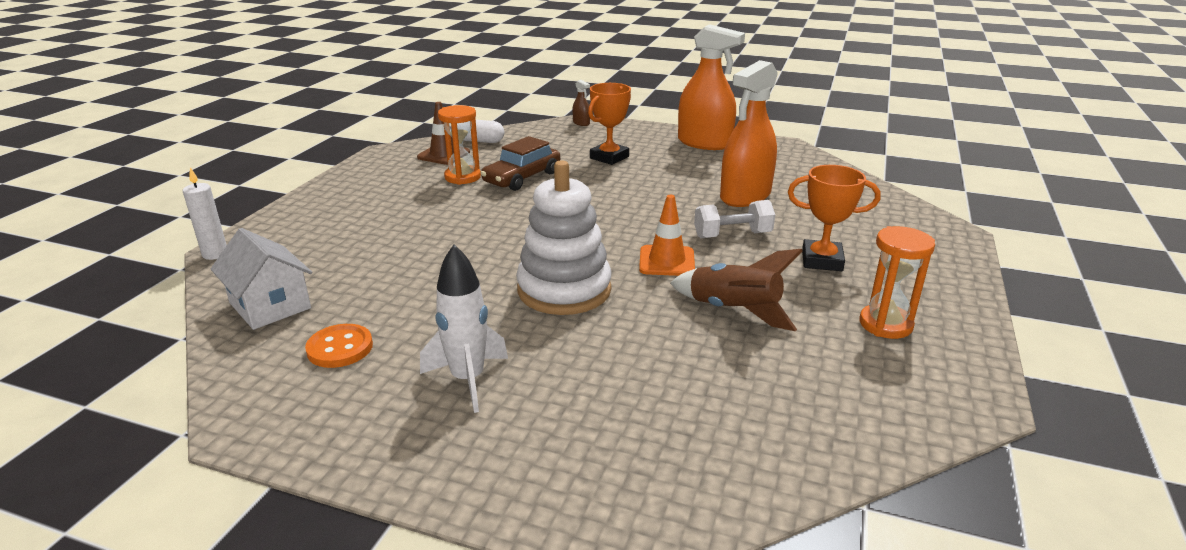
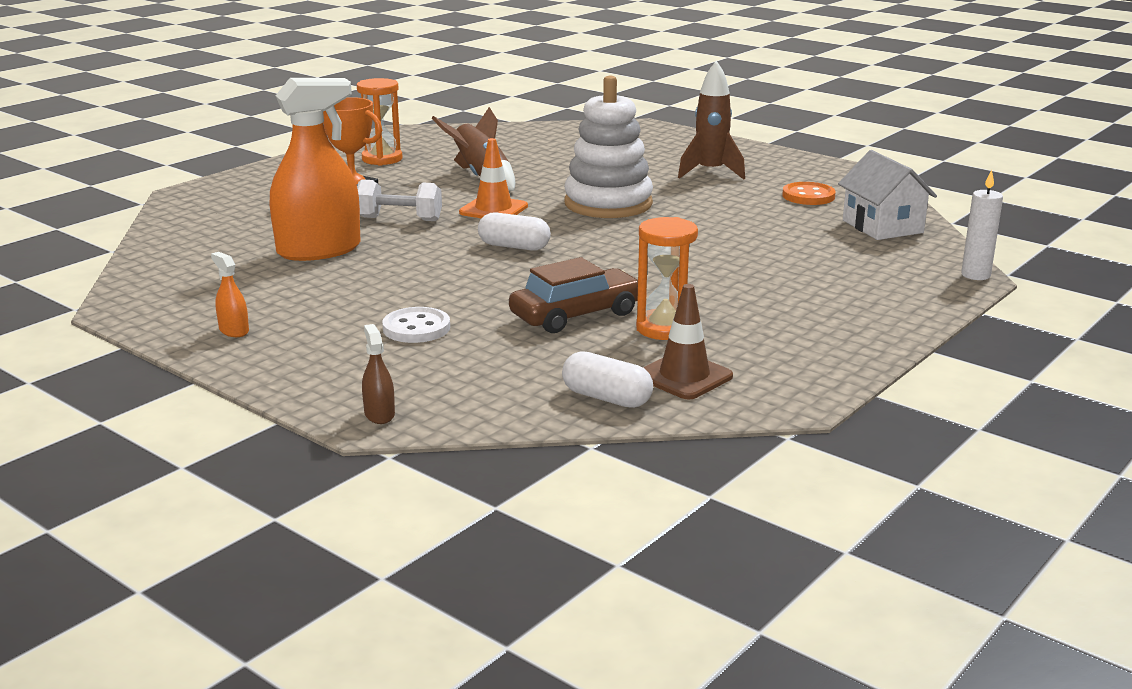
camera: 160 degrees left, 5 degrees down
(468, 380) = (710, 172): white rocket -> brown rocket
(608, 222) = (514, 247): none -> white capsule
(609, 157) = (416, 328): orange trophy -> white button
(704, 143) = (234, 330): orange spray bottle -> orange spray bottle, size x0.40

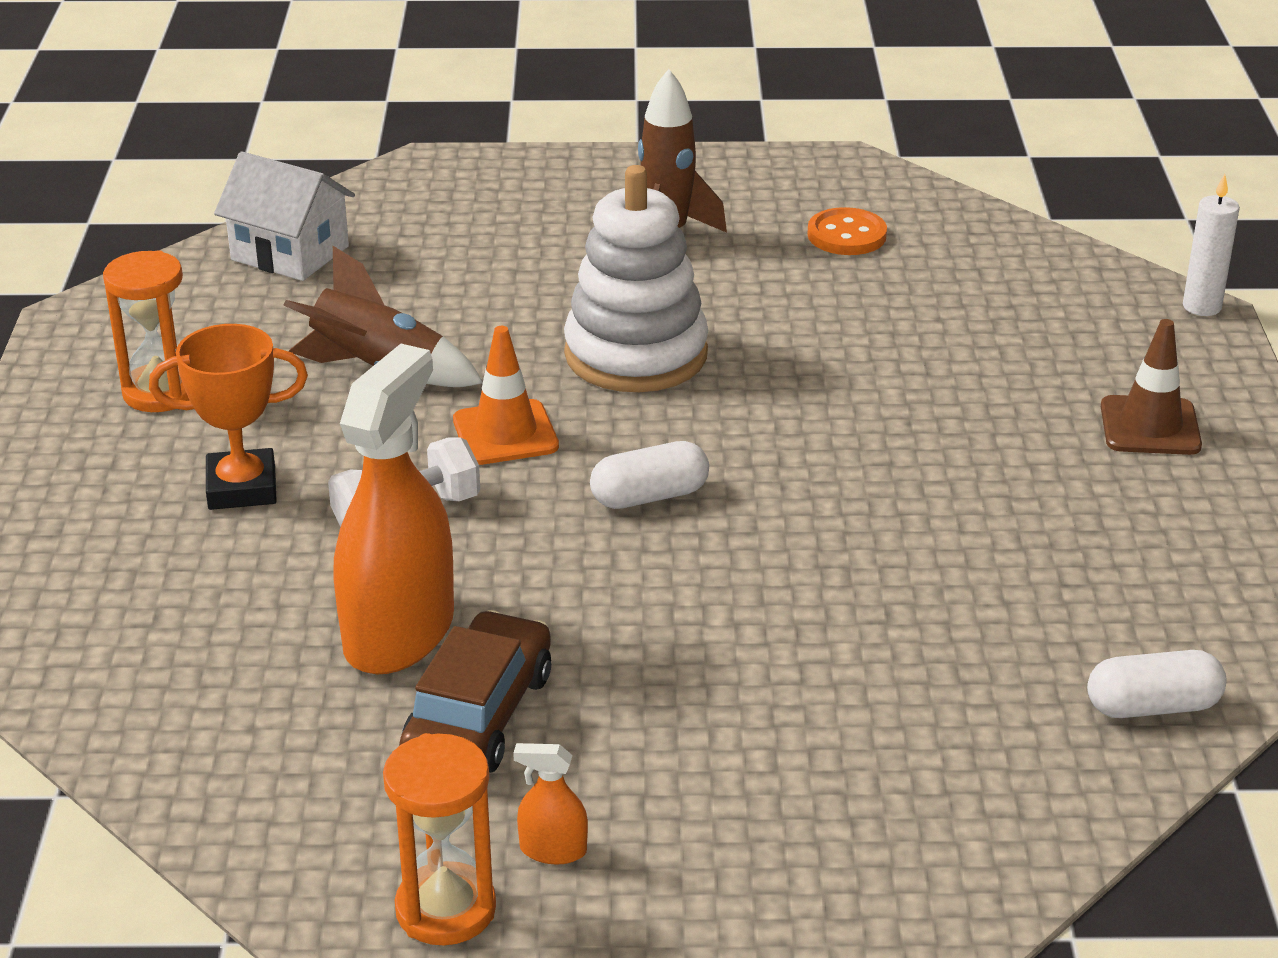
camera: 40 degrees left, 10 degrees up
(379, 414) = (971, 881): brown spray bottle -> none
(416, 328) = (774, 712): white button -> none
(576, 315) = (915, 586): brown car -> brown car (479, 716)
(664, 328) = (1040, 558): orange hourglass -> orange hourglass (445, 909)
(684, 376) = (1173, 627): brown traffic cone -> brown traffic cone (1150, 426)
(882, 226) = (1002, 260): white house -> white house (290, 253)

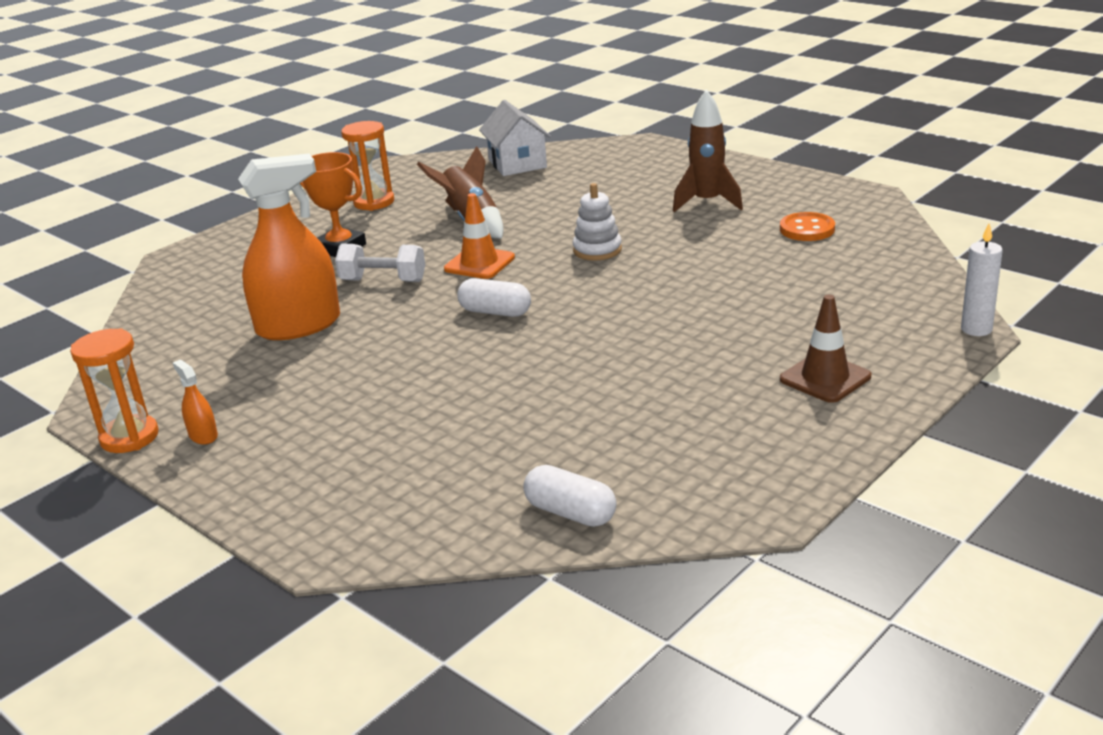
camera: 45 degrees right, 5 degrees down
(479, 716) = (270, 370): brown car -> none
(636, 354) = (597, 250): white stacking toy -> white stacking toy, size x0.54

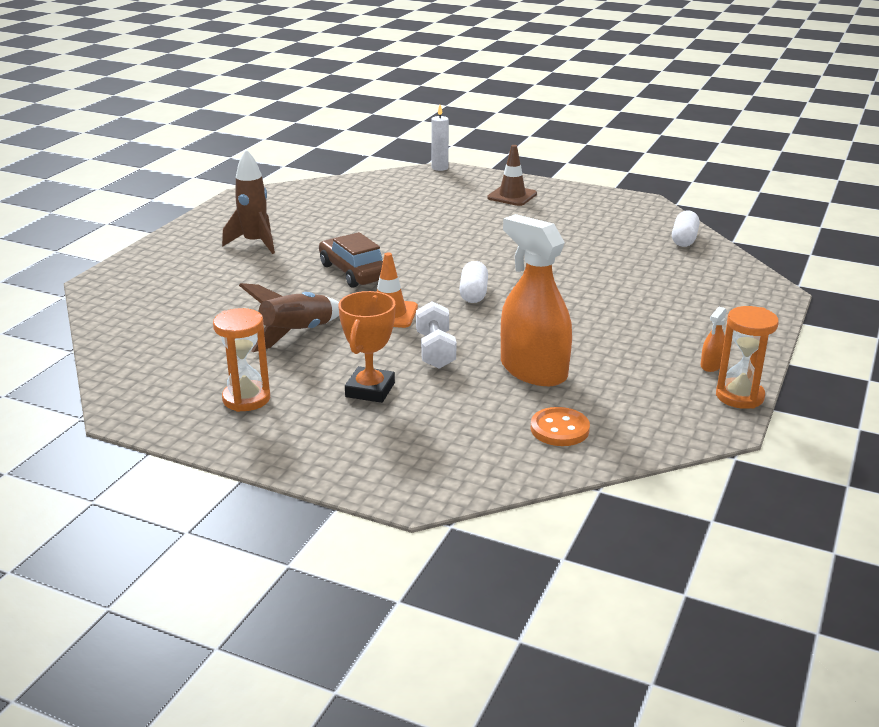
camera: 110 degrees left, 0 degrees up
(517, 164) = (141, 336): white house -> none
(597, 250) = (354, 272): white stacking toy -> brown car
(807, 229) = (306, 209): orange button -> orange button (559, 429)

